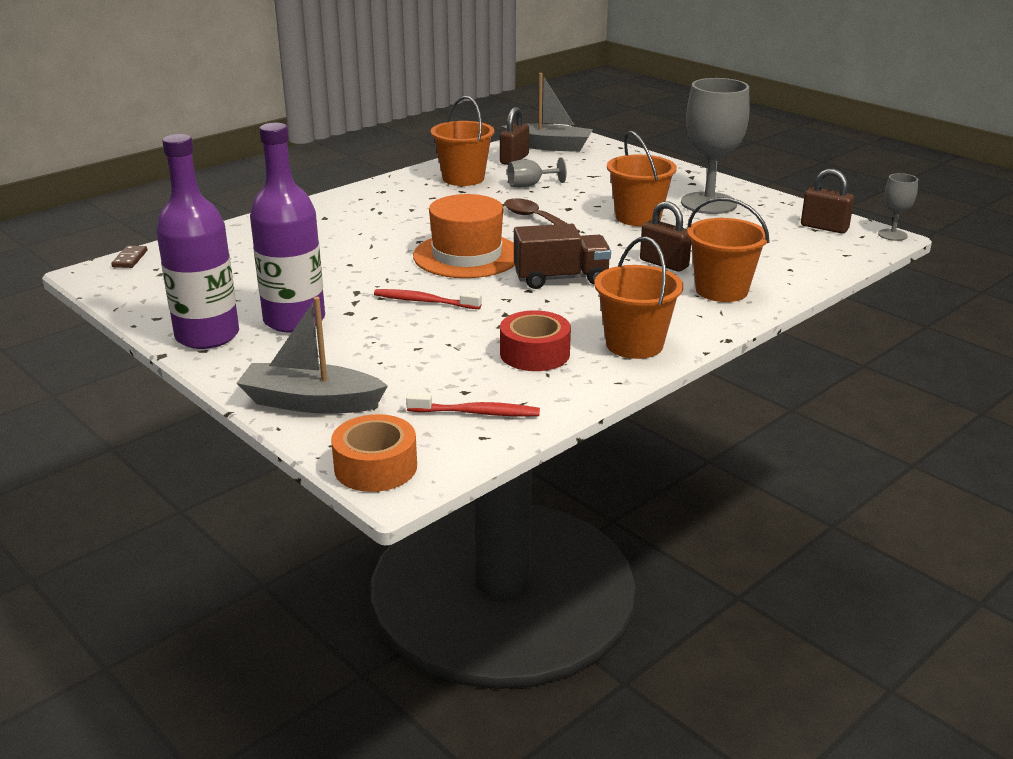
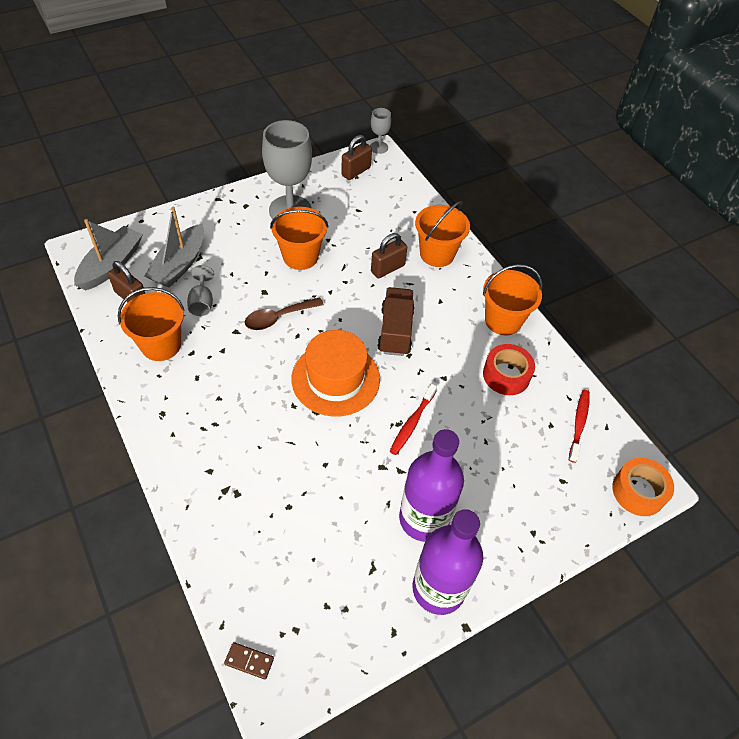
camera: 80 degrees left, 25 degrees up
(311, 402) = (556, 520): grey boat -> grey boat (179, 264)

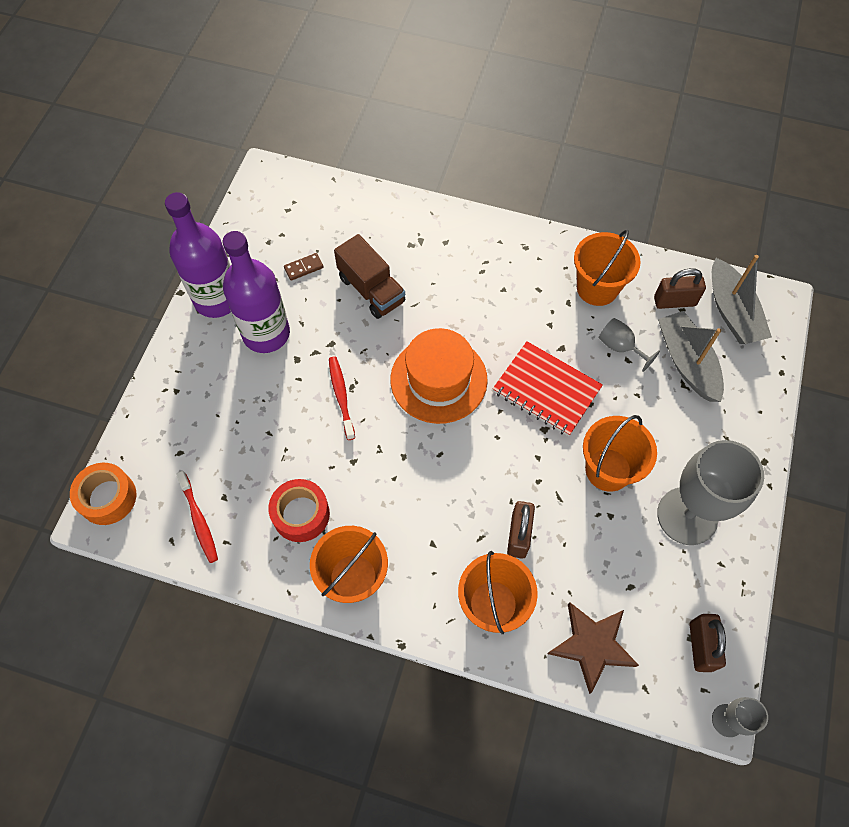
camera: 140 degrees right, 10 degrees up
(249, 661) = (298, 177): brown domino -> brown domino (304, 268)
(278, 318) = (546, 390): brown spoon -> red notebook
(395, 331) = (438, 469): brown truck -> brown truck (371, 290)
(406, 206) = (592, 645): none -> brown star

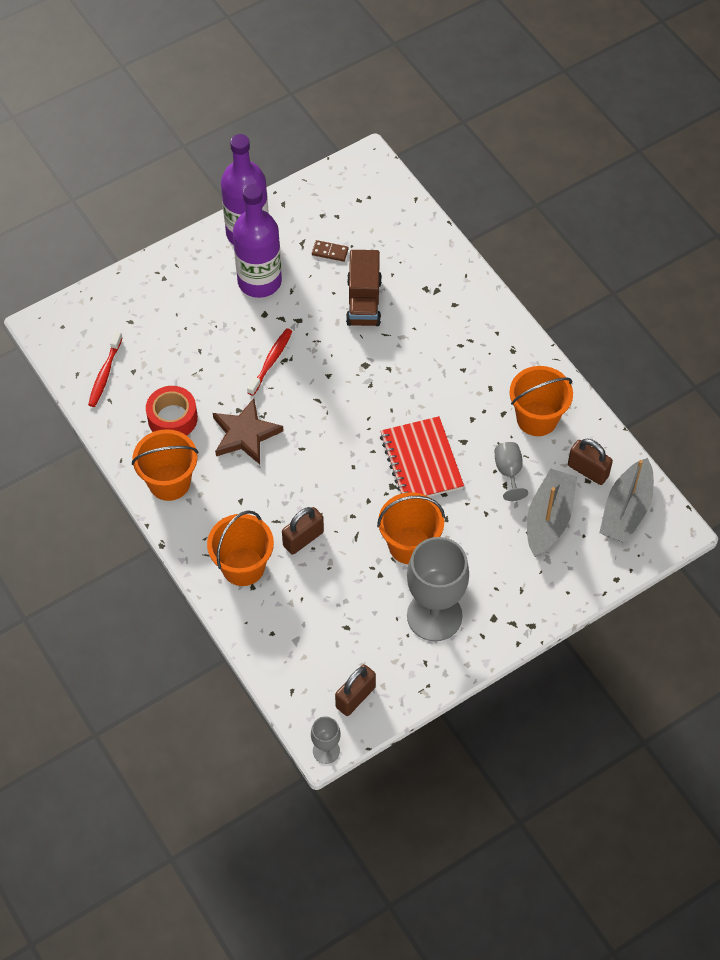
camera: 40 degrees right, 5 degrees down
(107, 497) = (61, 318): orange tape -> none
(438, 379) = (350, 398): orange hat -> none
(592, 645) = (283, 640): brown star -> brown star (245, 434)

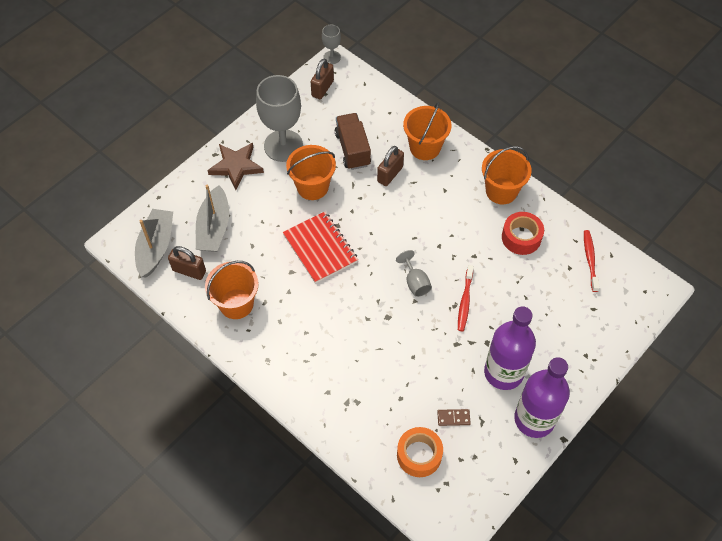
camera: 165 degrees right, 0 degrees up
(245, 434) = (461, 238): brown star -> brown star (236, 166)
(364, 302) = (407, 375): brown truck -> brown truck (352, 149)
(377, 228) = (419, 455): none -> orange tape
(509, 472) = (251, 255): grey goblet -> grey goblet (415, 282)

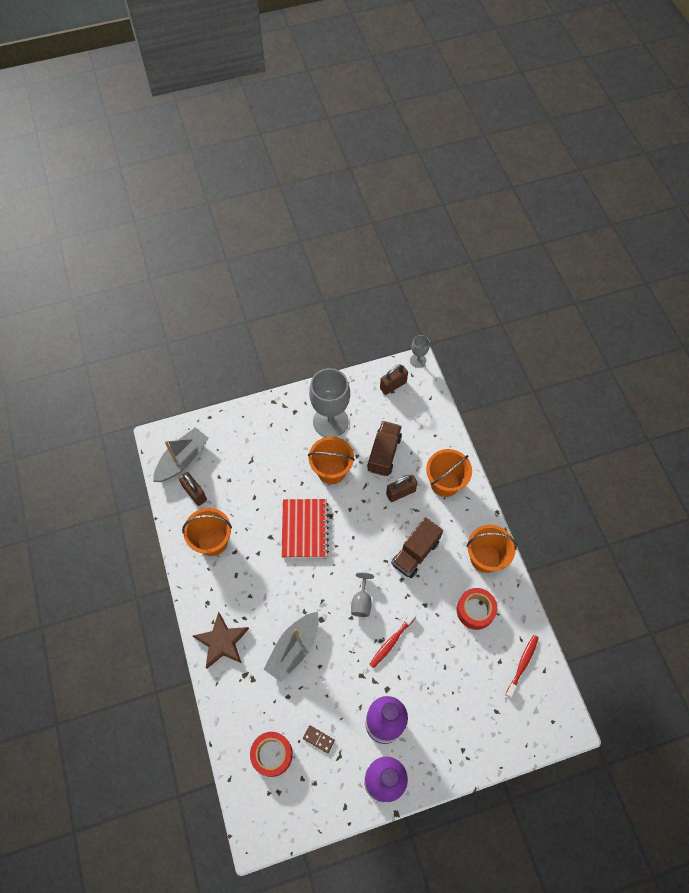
camera: 30 degrees right, 5 degrees up
(214, 227) = (235, 466): grey boat -> grey boat (294, 648)
(236, 166) = (283, 421): brown star -> brown star (222, 642)
(419, 455) = (272, 754): orange tape -> red tape
(437, 217) = (415, 553): none -> brown truck

